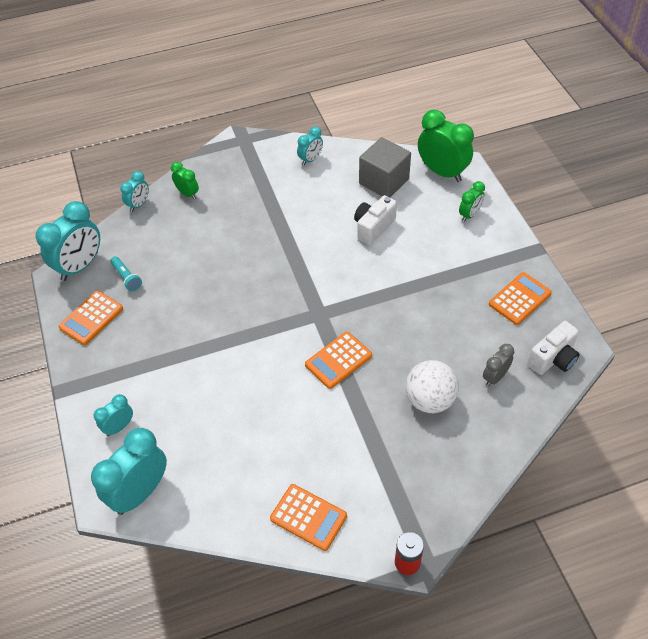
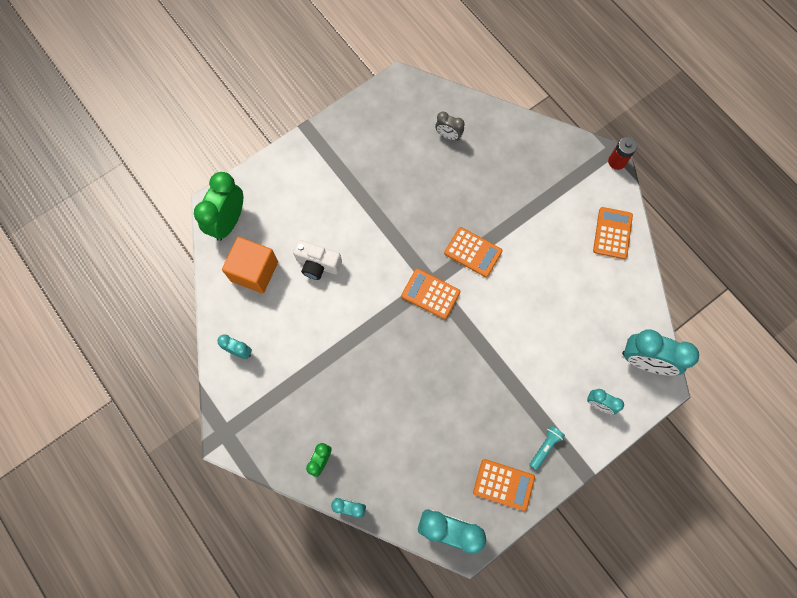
camera: 110 degrees left, 20 degrees up
(127, 278) = (447, 473): turquoise flashlight -> turquoise flashlight (545, 447)
(384, 181) = (254, 271): grey cube -> orange cube
(429, 400) = (485, 176): white ball -> none
(469, 215) = (279, 187): green clock -> none
(519, 299) = (365, 131): orange calculator -> orange calculator (430, 294)
(553, 359) = (417, 99): white camera -> none

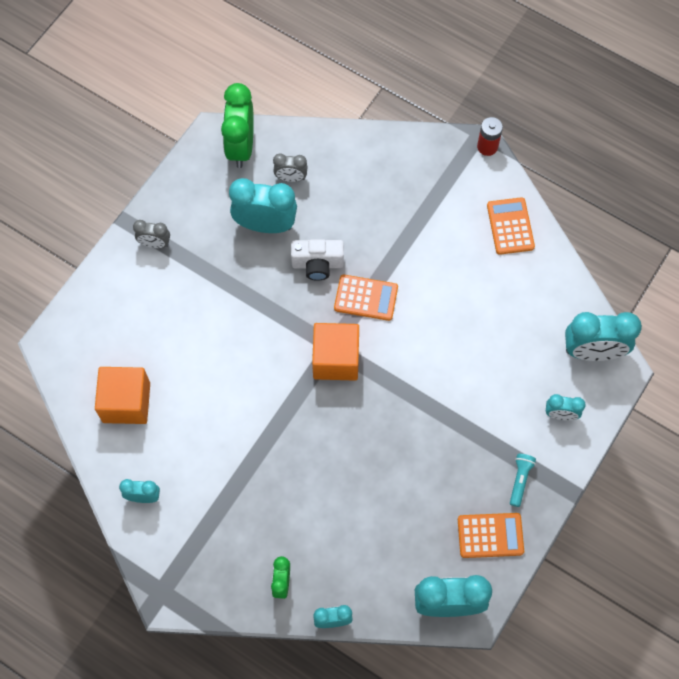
camera: 20 degrees left, 5 degrees down
(228, 221) = (74, 357): green clock -> green clock (241, 146)
(318, 264) = (196, 370): white camera -> white camera (317, 264)
(323, 153) = (155, 244): none -> grey clock
(414, 166) = (265, 225): none -> turquoise clock
(430, 294) = (336, 359): orange calculator -> orange cube

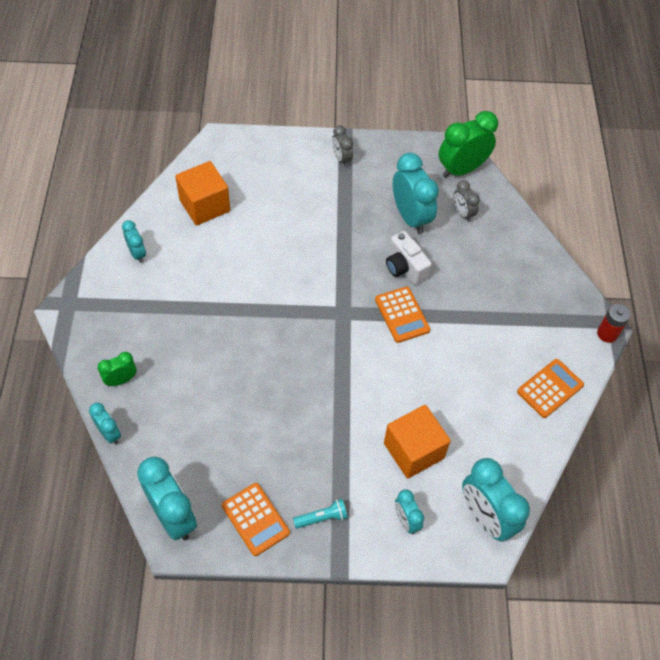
camera: 55 degrees right, 10 degrees down
(336, 359) = (334, 321): orange cube -> orange cube (413, 451)

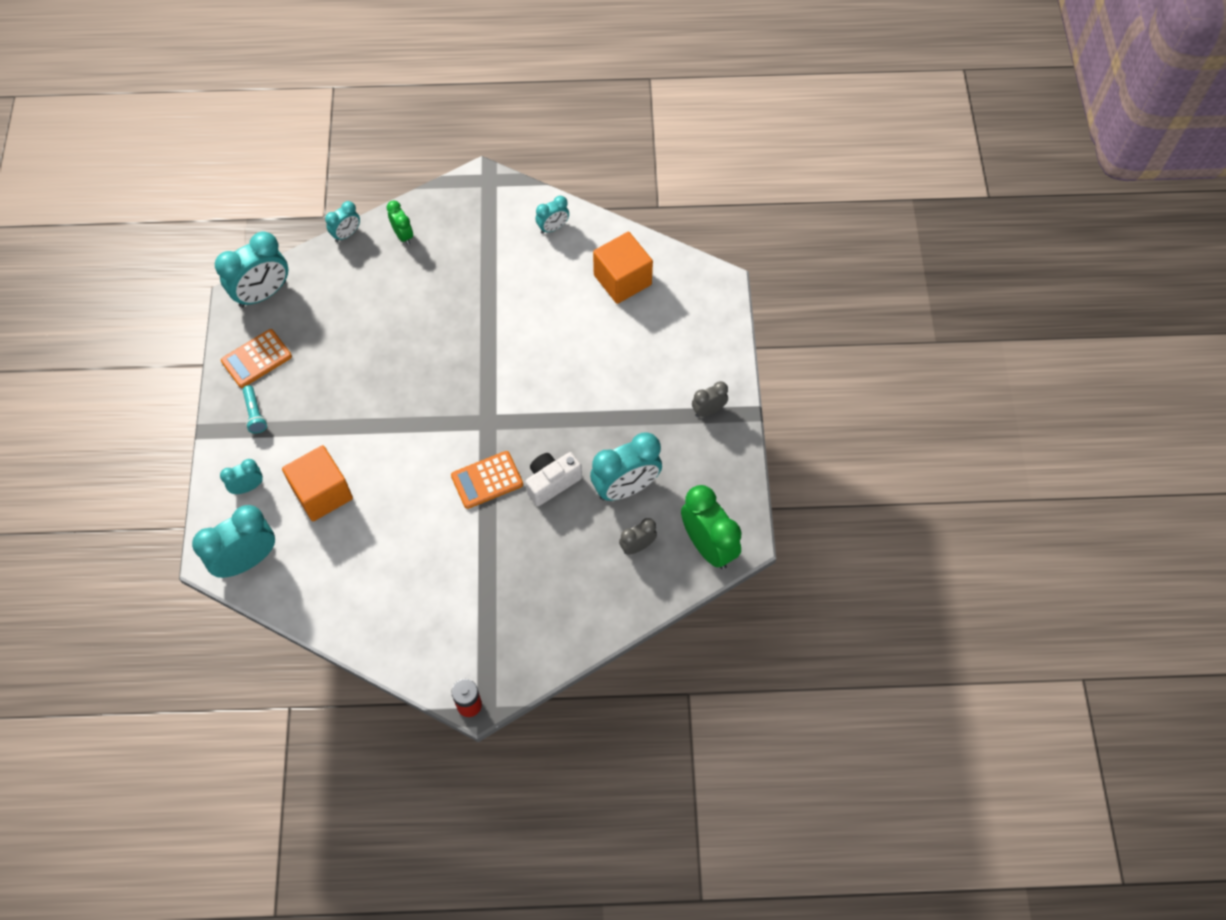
camera: 90 degrees right, 5 degrees up
(550, 388) = (394, 633): orange calculator -> none

